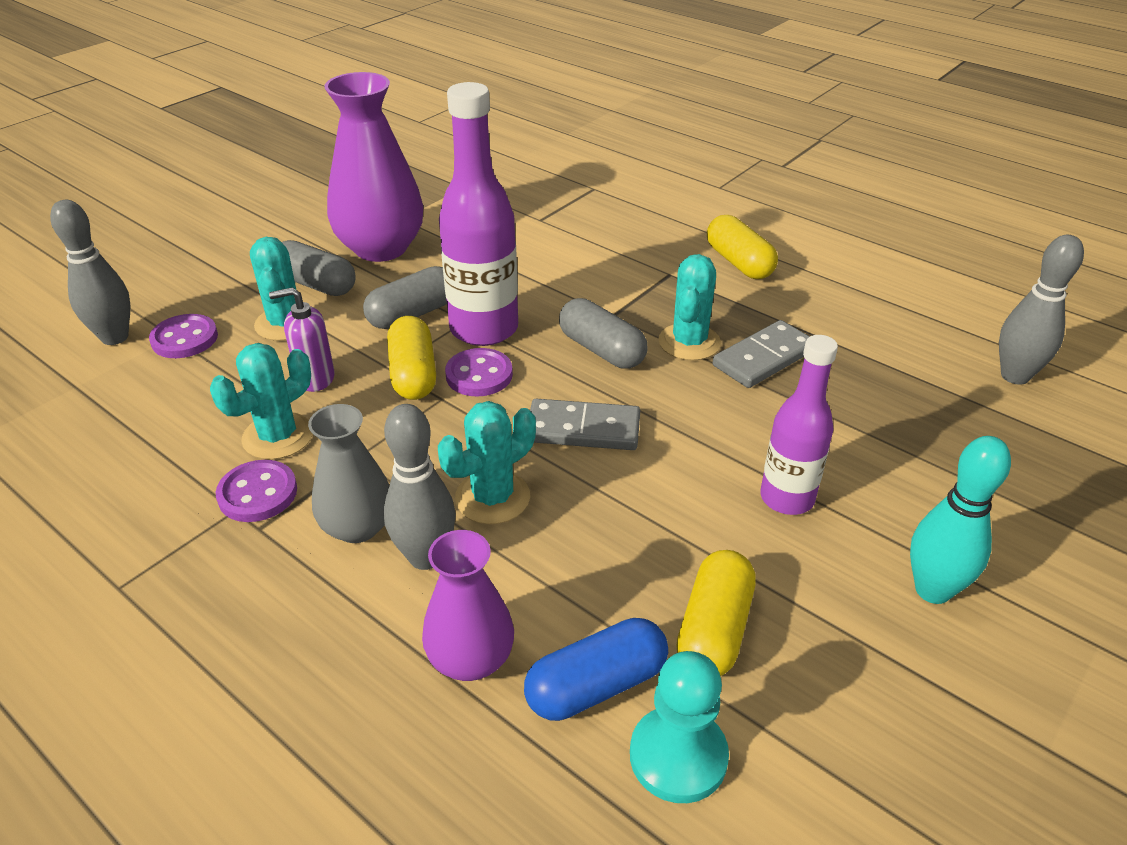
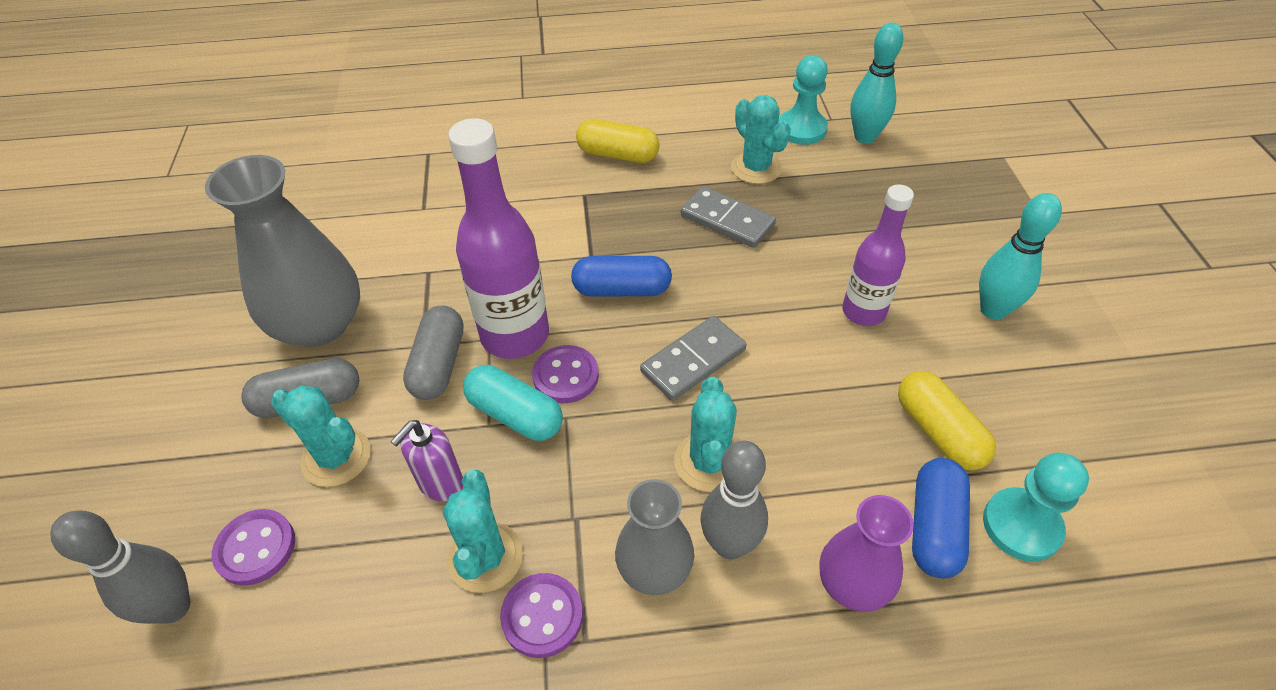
camera: 45 degrees left, 10 degrees up
(381, 248) = (319, 324): purple vase -> grey vase
(413, 374) = (515, 414): yellow capsule -> turquoise capsule
(601, 350) = (622, 290): grey capsule -> blue capsule
(689, 342) = (669, 241): turquoise cactus -> turquoise cactus (756, 168)
(764, 358) = (727, 220): grey domino -> grey domino turned 60 degrees counterclockwise
(950, 334) = (801, 129): none -> turquoise pawn
(1015, 376) = (865, 137): grey bowling pin -> turquoise bowling pin

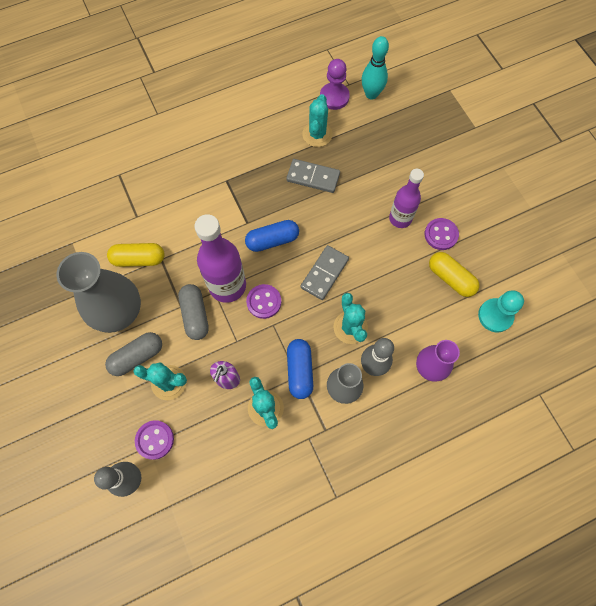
camera: 20 degrees left, 20 degrees up
(515, 414) = (247, 331): turquoise capsule -> none
(542, 616) = (302, 426): purple button -> purple button (441, 235)
(618, 155) = (234, 145): yellow capsule -> yellow capsule (139, 259)
(756, 168) = (317, 134): turquoise cactus -> turquoise cactus turned 60 degrees clockwise
(801, 129) = (334, 97): turquoise pawn -> purple pawn
(934, 527) = (459, 328): blue capsule -> blue capsule (300, 371)
(993, 310) = (462, 199): turquoise bowling pin -> none

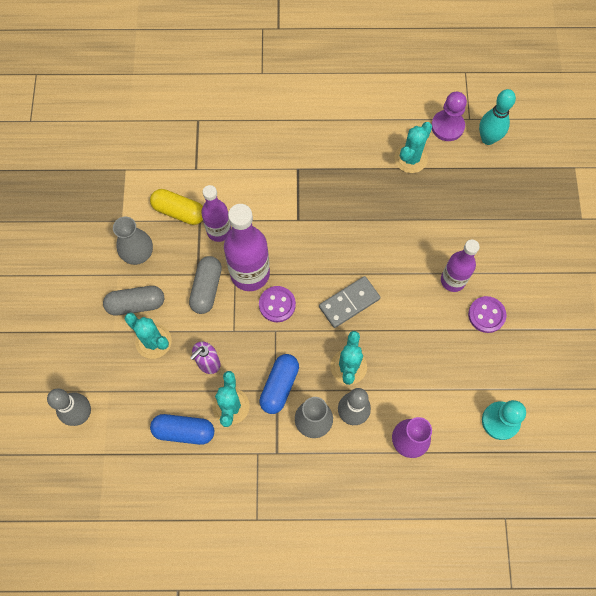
camera: 25 degrees right, 0 degrees up
(118, 311) = (138, 253): grey vase -> grey vase, size x0.59
(155, 440) = (117, 388): purple button -> none
(182, 261) = (219, 231): none -> purple bottle
(272, 240) = (314, 248): blue capsule -> blue capsule (184, 431)
(313, 177) = (385, 201): grey domino -> none
(450, 278) = (474, 363): yellow capsule -> none

